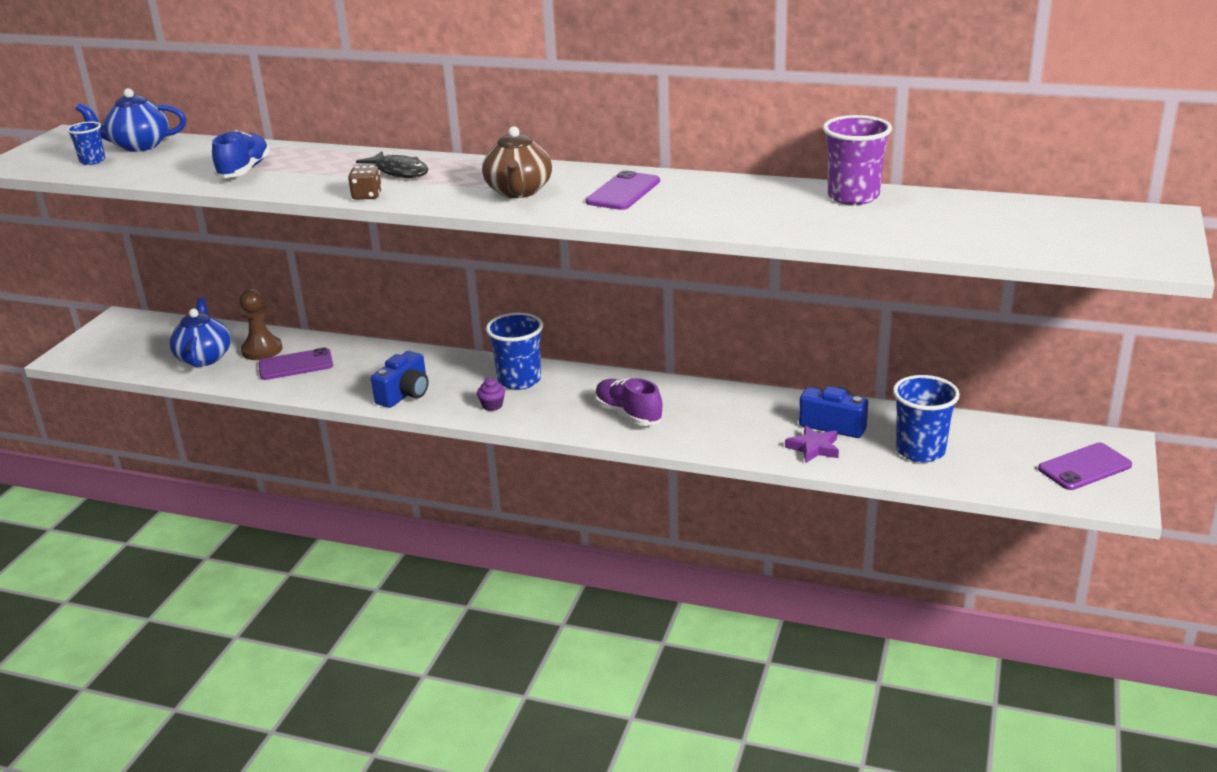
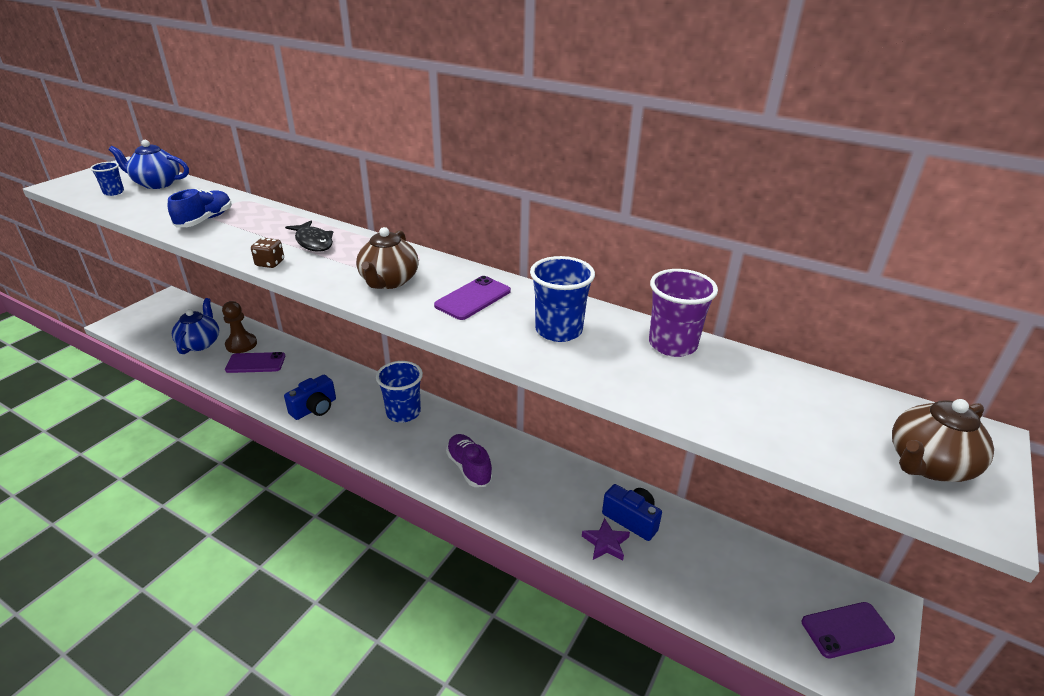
camera: 10 degrees right, 5 degrees up
(492, 405) = (371, 434): purple cupcake -> none
(920, 451) = (698, 569): blue cup -> blue cup (558, 330)
(1116, 239) = (928, 464): none -> brown teapot

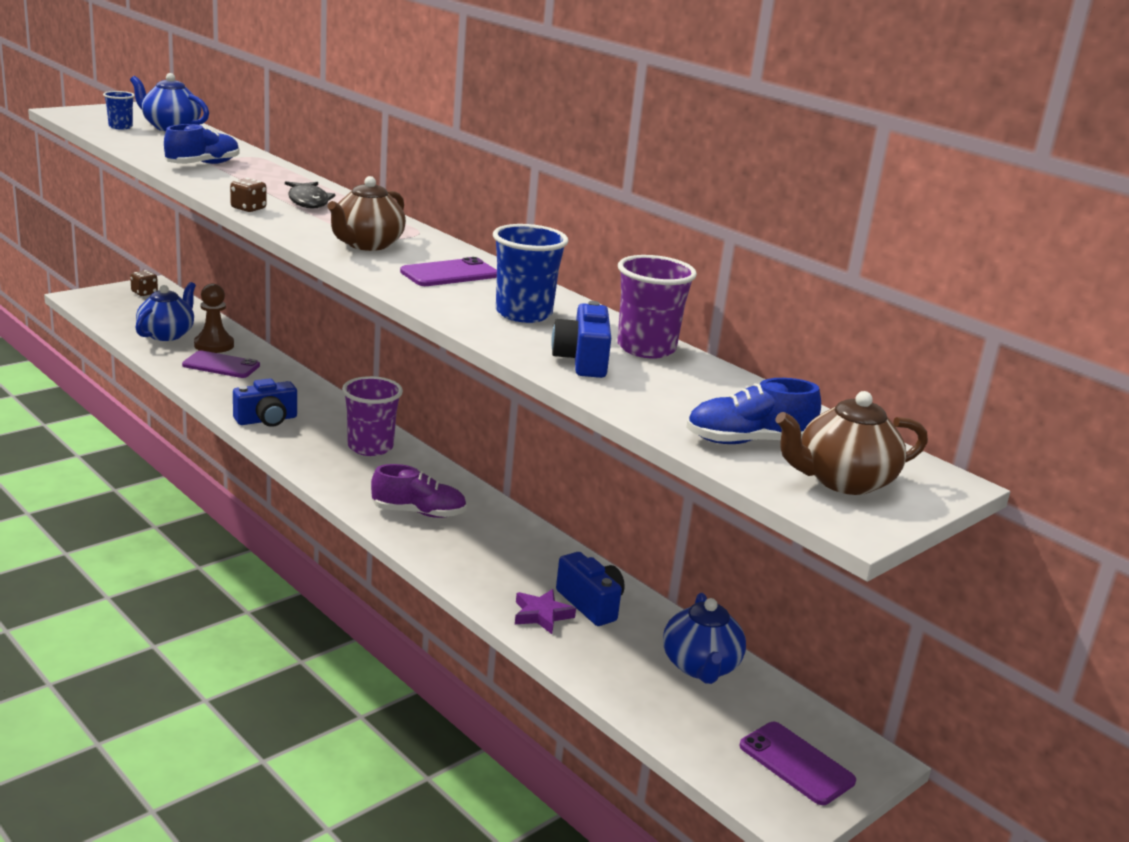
camera: 15 degrees right, 10 degrees down
(165, 307) = (144, 293): none -> brown dice
(403, 412) = (370, 447): blue cup -> purple cup
(469, 468) = (418, 512): purple shoe -> purple shoe turned 105 degrees clockwise
(641, 376) = (582, 361): none -> blue camera
(734, 555) = (700, 666): none -> blue teapot
(828, 438) = (748, 441): none -> blue shoe
(847, 630) = (796, 763): purple phone -> purple phone turned 45 degrees clockwise

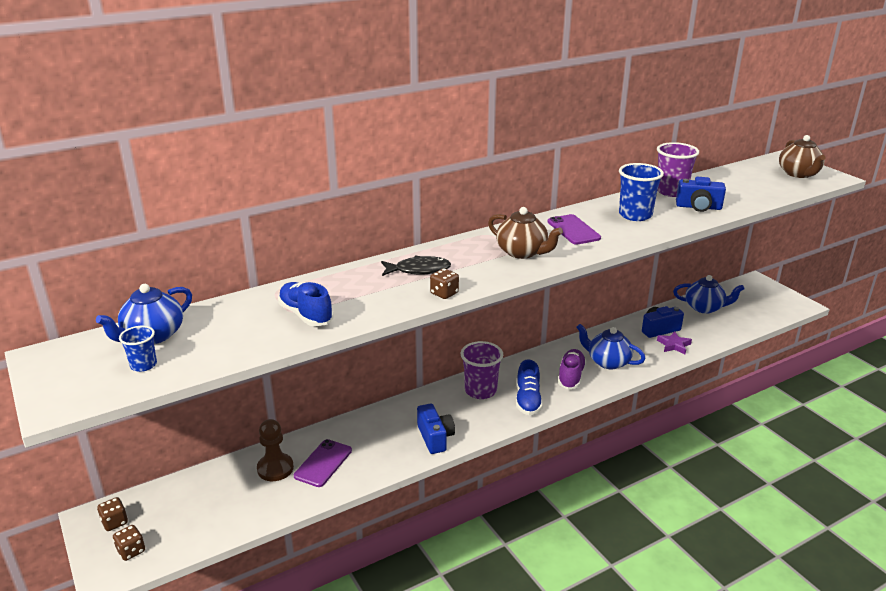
camera: 75 degrees left, 5 degrees up
(106, 302) = (131, 551): none -> brown dice
(167, 334) = (240, 500): blue teapot -> blue teapot (608, 362)
(748, 441) = (772, 185): blue shoe -> blue shoe (528, 400)
(796, 763) = (767, 297): purple phone -> none

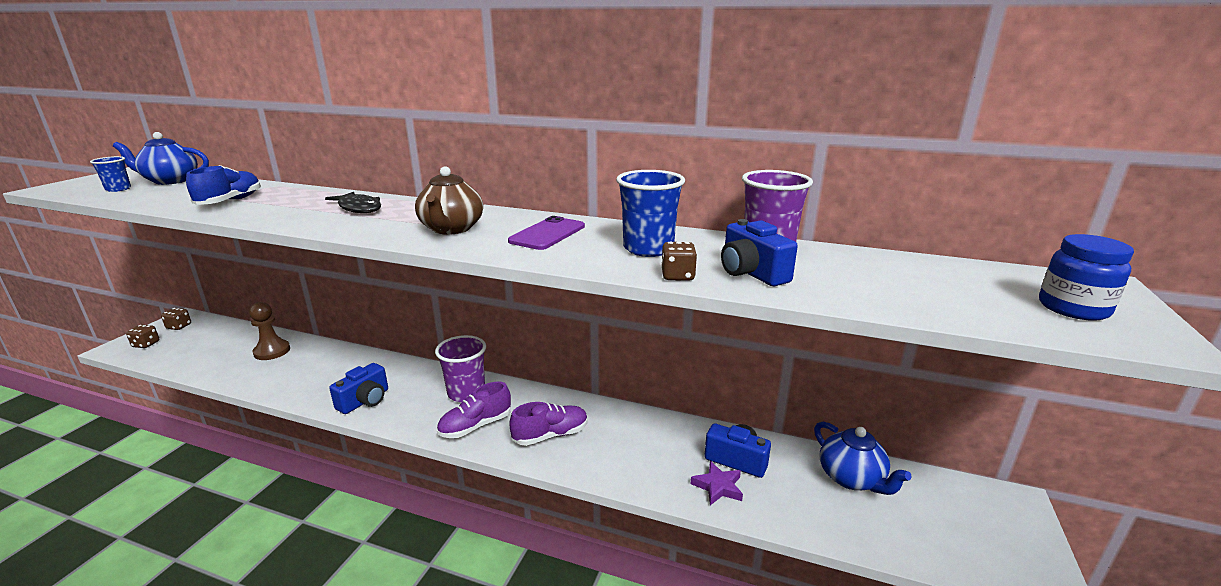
camera: 50 degrees right, 5 degrees down
(323, 463) = (290, 366): purple phone -> none
(444, 293) = (312, 226): brown dice -> brown dice (677, 276)
(528, 400) = (475, 426): blue shoe -> purple shoe
(608, 362) = (611, 449): blue teapot -> none
(798, 174) = (1073, 308): brown teapot -> blue jar

